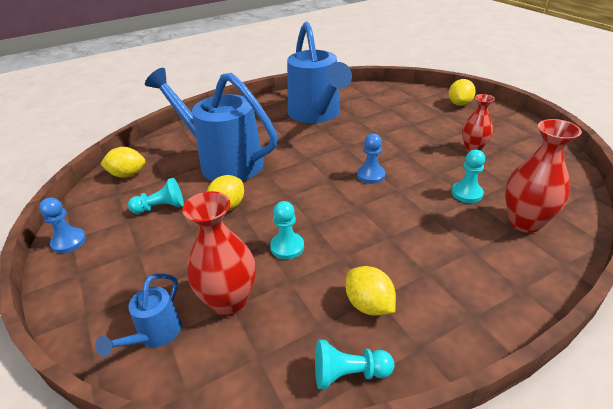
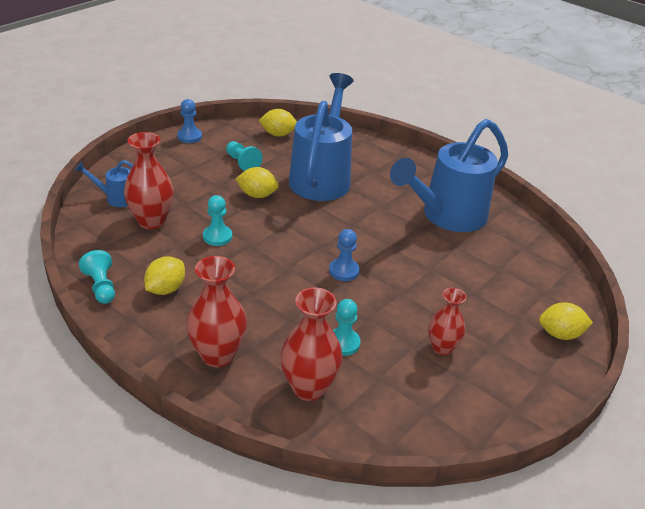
camera: 65 degrees right, 0 degrees up
(128, 174) = (278, 134): yellow lemon -> yellow lemon turned 60 degrees counterclockwise
(484, 275) = (218, 355): none -> red vase

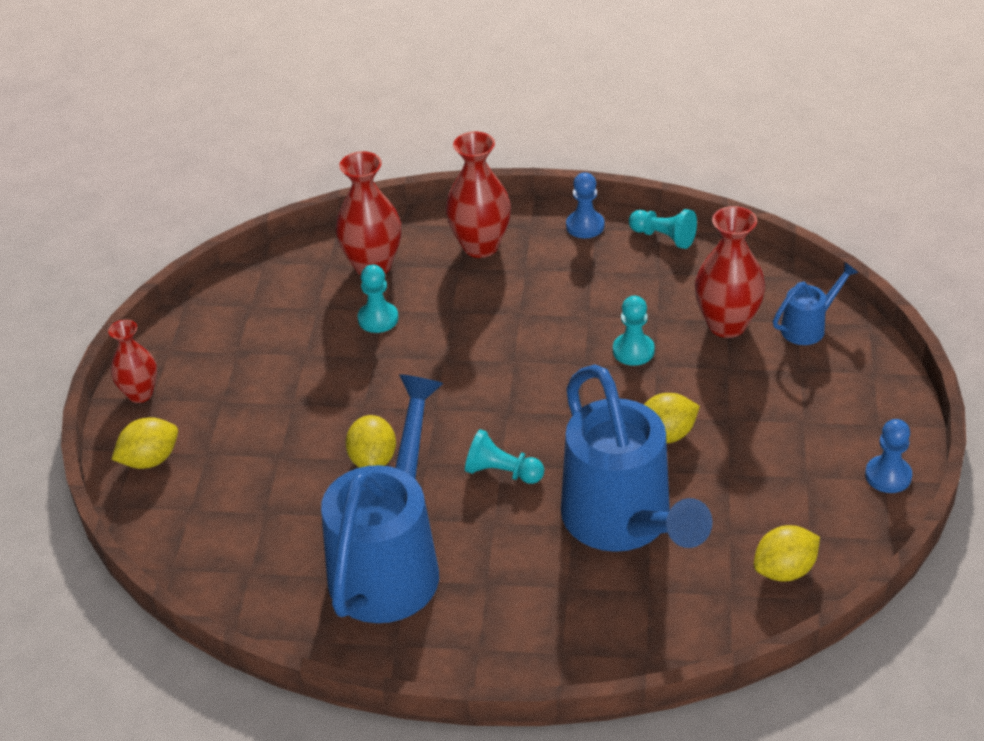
camera: 150 degrees right, 5 degrees up
(165, 289) = (604, 269): yellow lemon -> yellow lemon (373, 459)
(242, 163) = (754, 476): turquoise pawn -> turquoise pawn (502, 472)
(344, 271) = (450, 394): blue pawn -> blue pawn (585, 226)
(442, 348) = (274, 370): red vase -> red vase (140, 394)

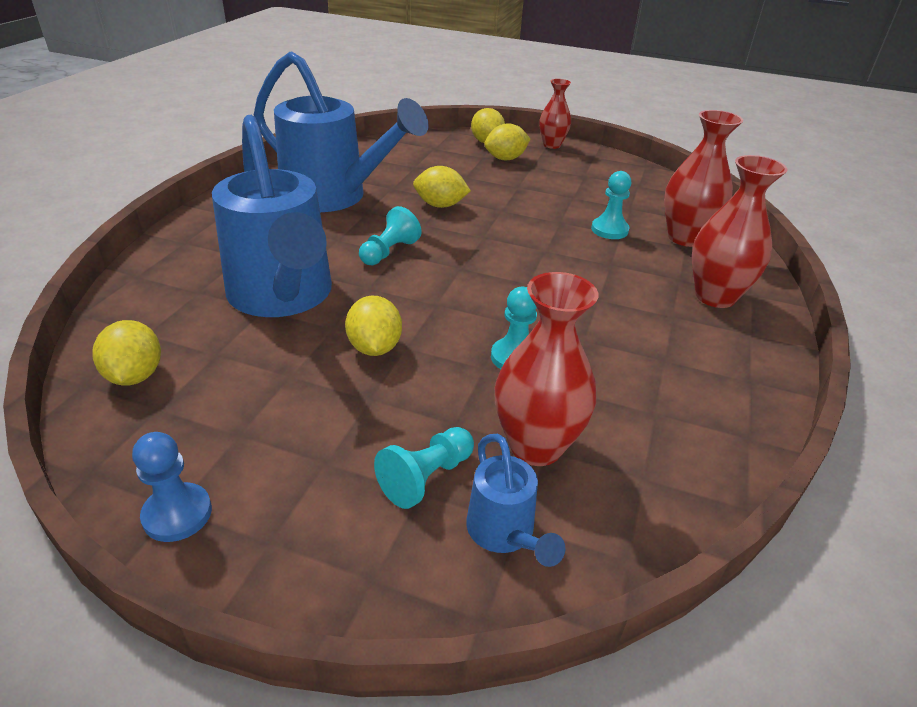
camera: 100 degrees right, 5 degrees down
(206, 430) = (505, 159): none -> yellow lemon
(585, 226) = (756, 374): blue pawn -> none
(623, 523) = (283, 297): blue watering can -> blue watering can turned 105 degrees counterclockwise
(664, 237) = (733, 437): turquoise pawn -> turquoise pawn (426, 477)

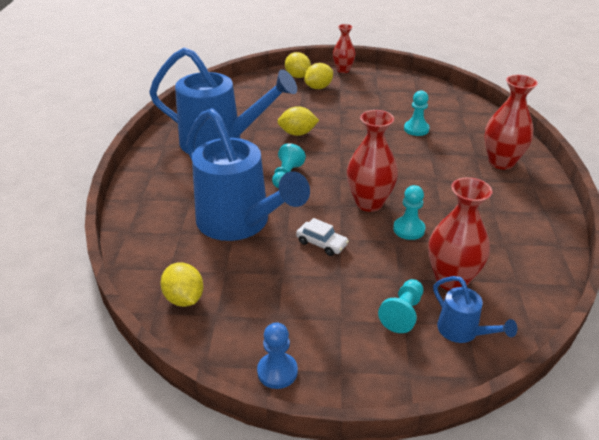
camera: 15 degrees left, 0 degrees up
(374, 347) = (321, 243): yellow lemon -> white car
(685, 238) = (464, 125): red vase -> red vase (369, 203)

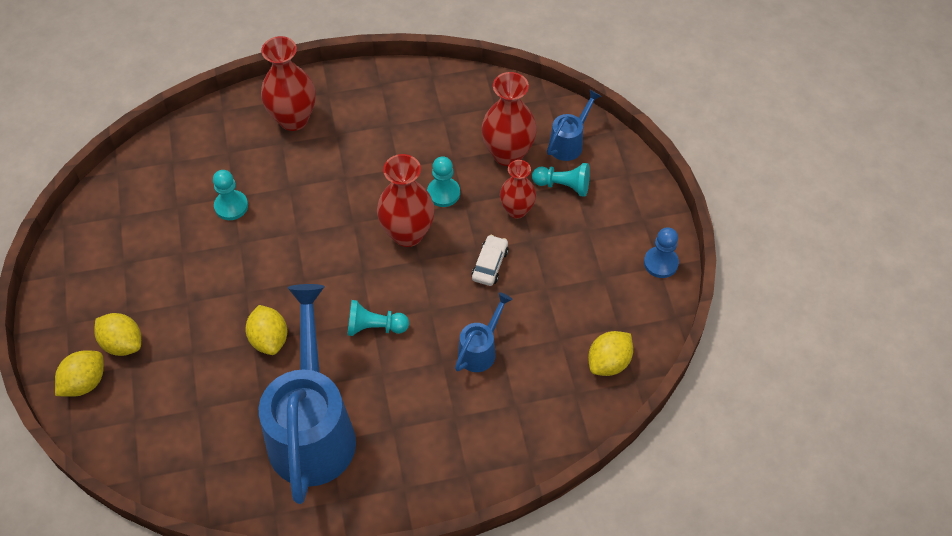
camera: 105 degrees left, 20 degrees up
(239, 223) = (480, 350): blue watering can -> blue watering can, size x0.44
(343, 70) = (54, 321): red vase -> red vase (517, 210)

